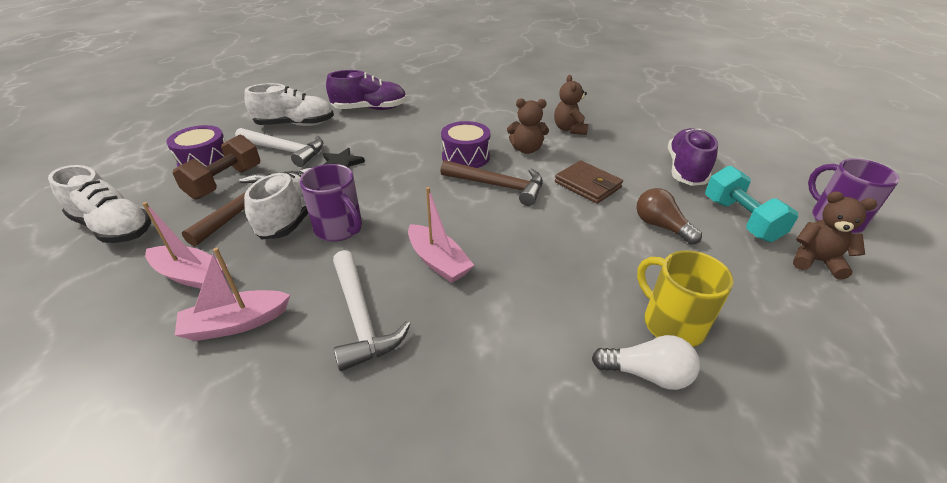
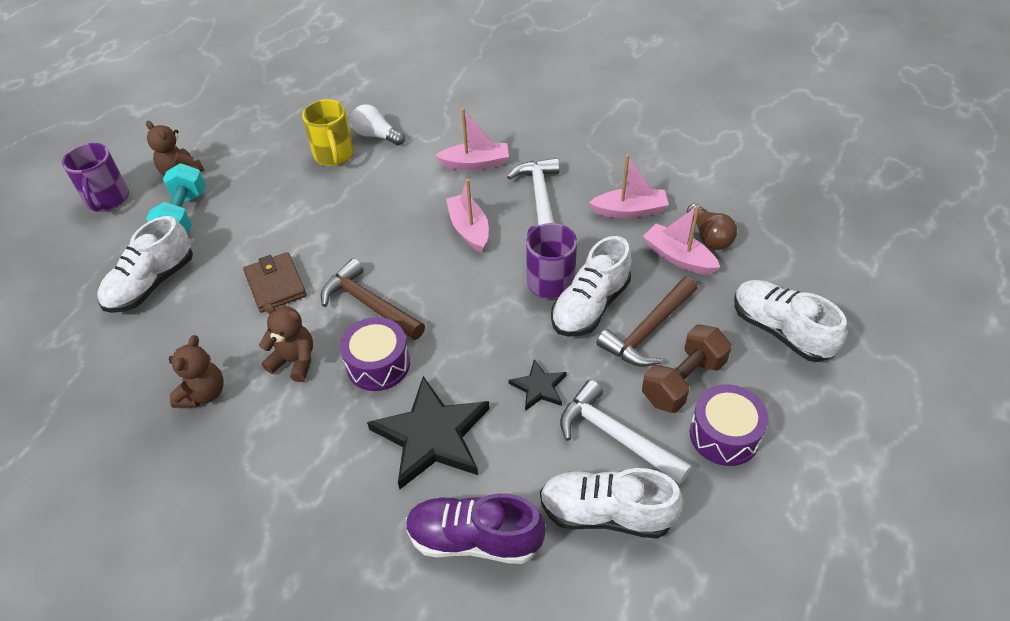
camera: 160 degrees left, 10 degrees up
(409, 135) = (432, 435): none -> black star
(467, 354) = (475, 163): none -> pink boat
(661, 226) = (258, 223): brown light bulb -> brown light bulb (709, 236)
(685, 170) = (152, 284): purple shoe -> white shoe

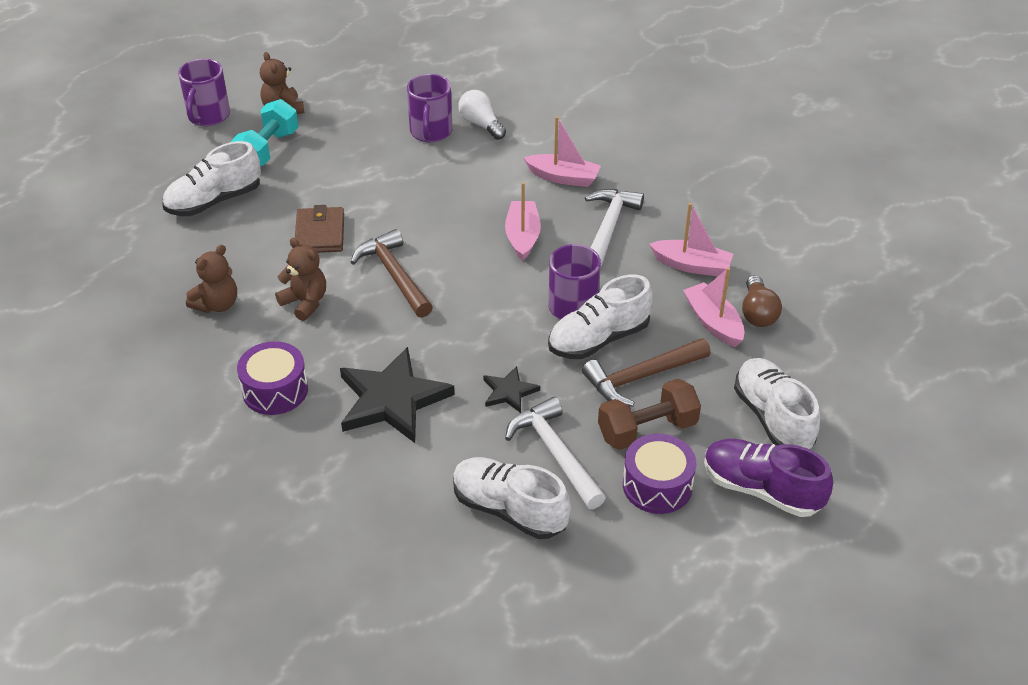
camera: 20 degrees right, 5 degrees down
(334, 155) = (431, 132): yellow mug -> purple mug
(378, 364) = (376, 328): purple drum -> purple drum (275, 390)
(474, 539) = (384, 490): purple shoe -> purple shoe (761, 489)

